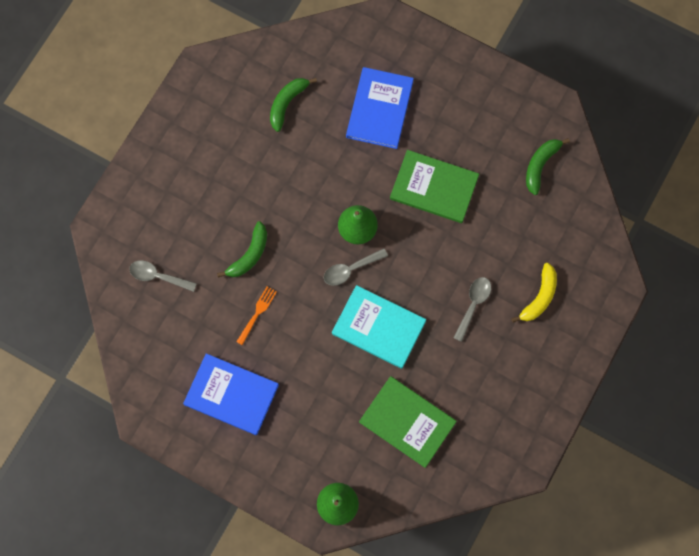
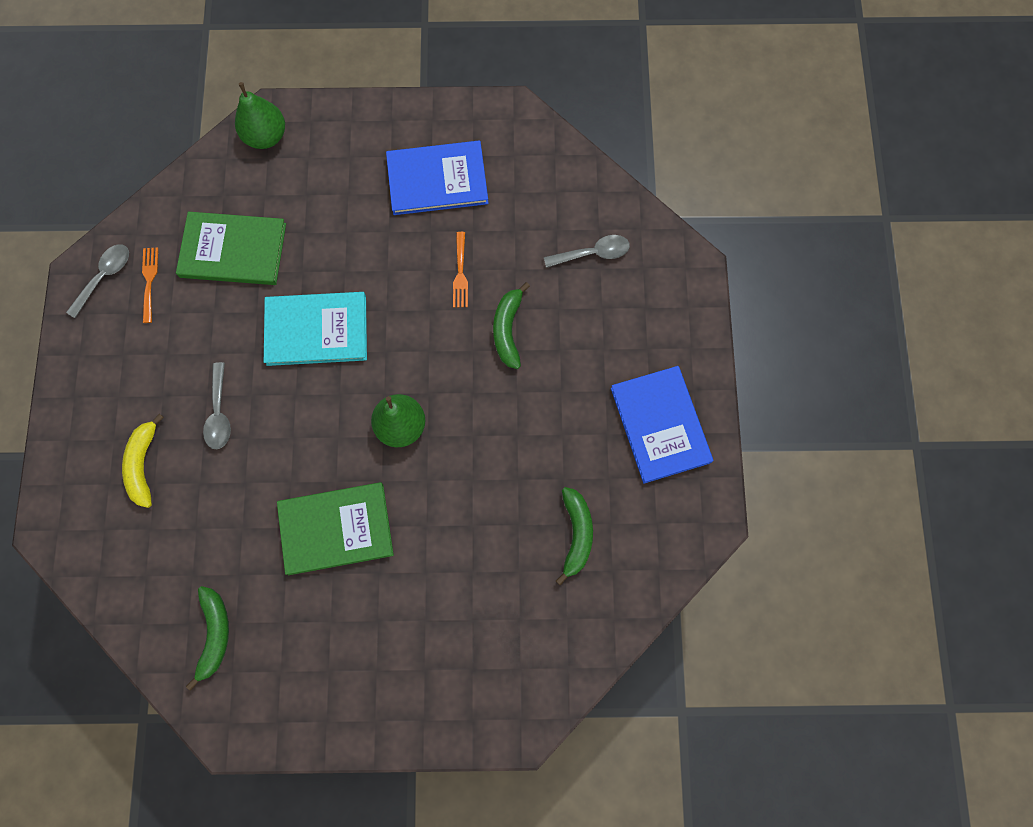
camera: 150 degrees right, 0 degrees up
(350, 269) = (383, 376): grey spoon -> grey spoon (104, 277)
(379, 109) = (458, 593): blue book -> blue book (660, 425)
(478, 430) = (149, 282): none -> orange fork

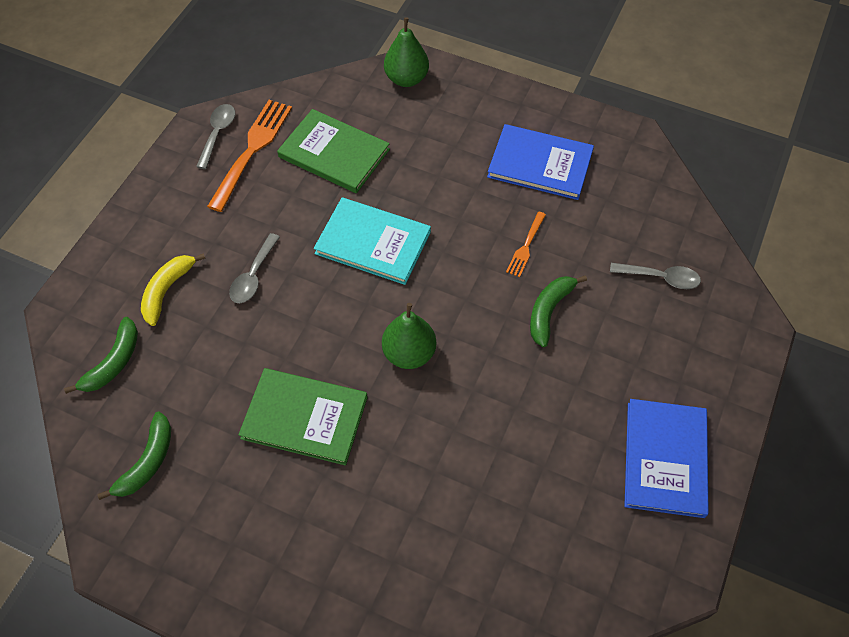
camera: 25 degrees right, 15 degrees down
(104, 277) = (218, 134): grey spoon -> grey spoon turned 45 degrees counterclockwise
(149, 282) = (252, 151): orange fork -> orange fork, size x1.93
(576, 534) = (533, 526): green banana -> green banana (113, 362)

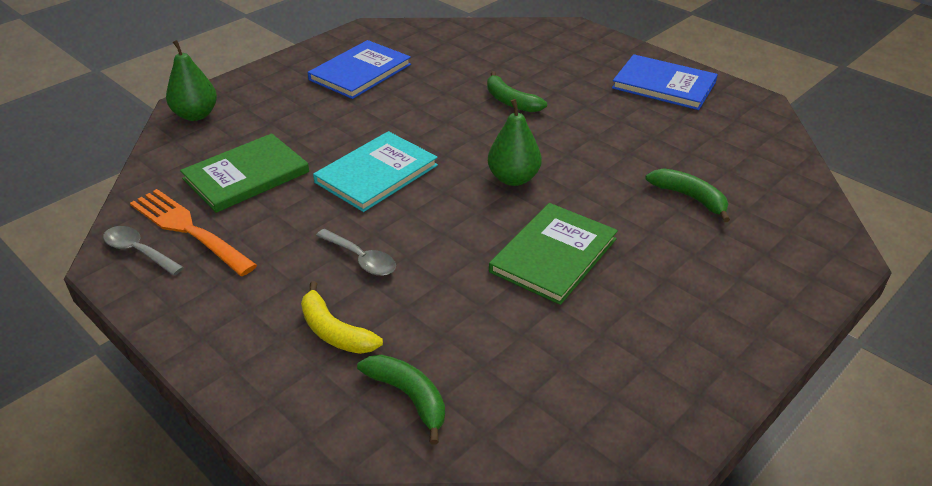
camera: 70 degrees left, 20 degrees down
(147, 462) = (560, 386): green banana -> green banana (690, 198)
(526, 246) = (439, 97): orange fork -> none
(660, 278) = (508, 50): grey spoon -> none

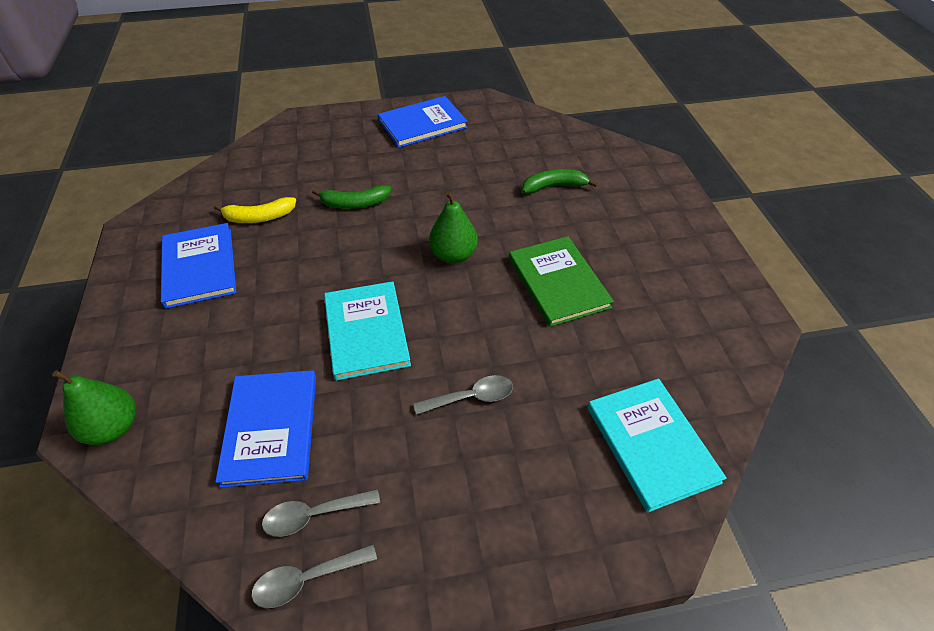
camera: 55 degrees left, 10 degrees up
(190, 230) = (314, 515): orange fork -> grey spoon
(246, 175) = (271, 428): green book -> blue book
(334, 331) = (547, 459): yellow banana -> yellow banana (259, 217)
(409, 397) = (651, 444): green banana -> turquoise book

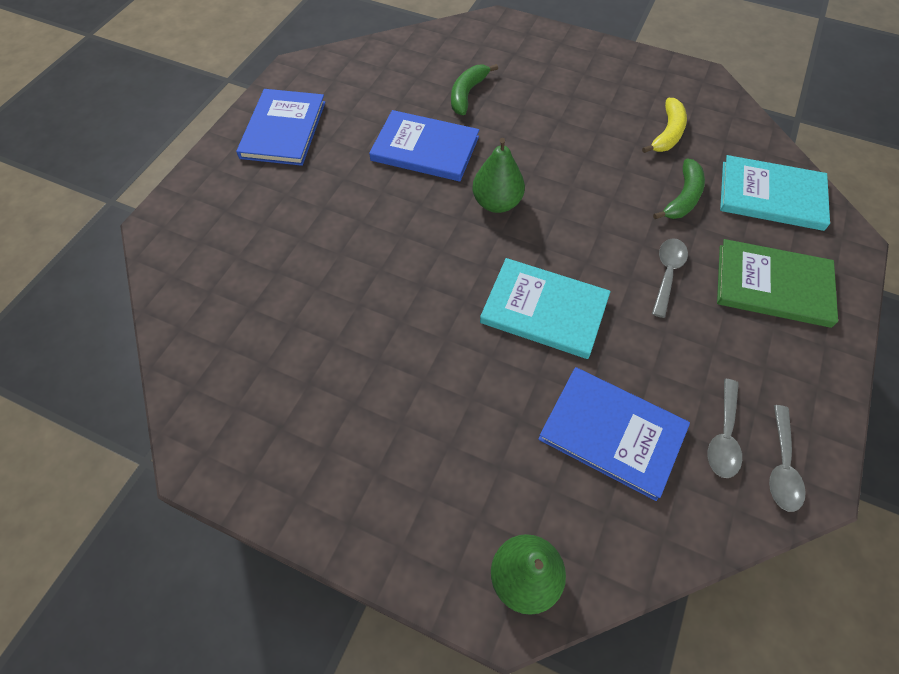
camera: 55 degrees left, 10 degrees up
(199, 267) = (338, 416): blue book -> blue book (425, 149)
(259, 217) = (303, 329): yellow banana -> yellow banana (667, 133)
(354, 204) = (358, 239): green banana -> green banana (683, 198)
(558, 282) = (583, 156): green book -> green book (773, 285)

